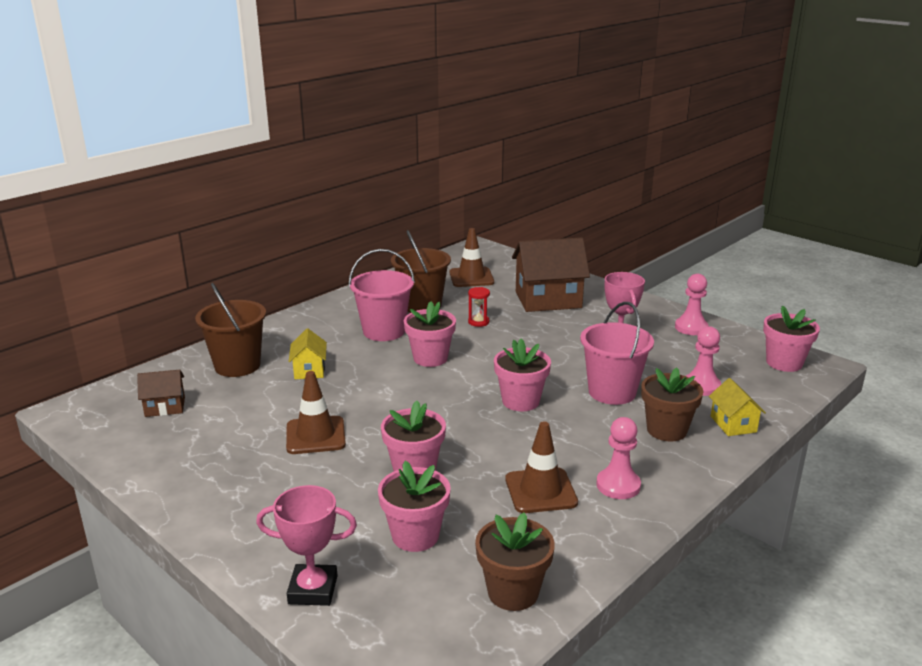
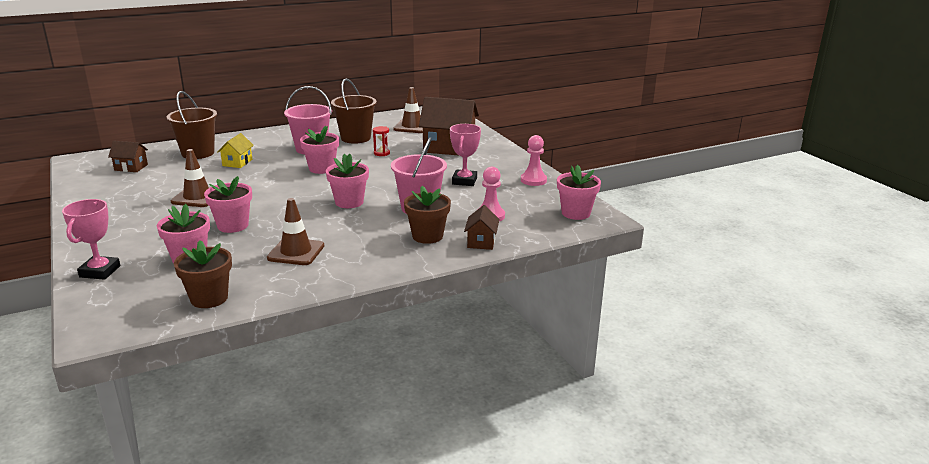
camera: 20 degrees right, 0 degrees up
(313, 590) = (100, 271): pink trophy -> pink trophy turned 75 degrees clockwise
(618, 485) = (350, 259): pink pawn -> none
(733, 424) = (481, 242): yellow house -> brown house

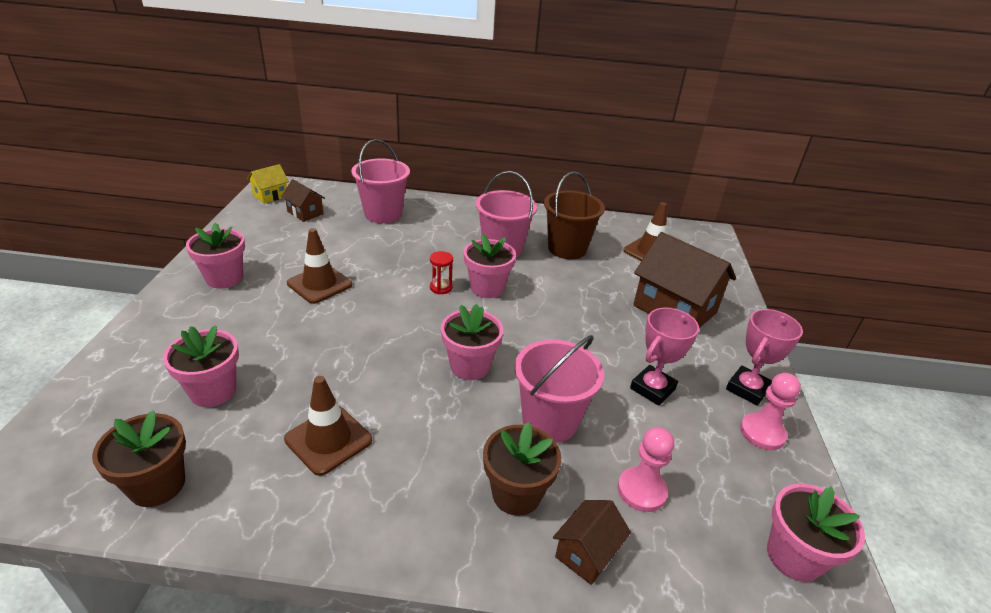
camera: 30 degrees right, 10 degrees up
(100, 271) = (117, 369): pink trophy -> pink trophy (747, 389)
(198, 153) = (383, 214): brown bucket -> pink bucket
(233, 225) = (308, 351): pink flower pot -> pink flower pot (224, 278)
(237, 162) = (407, 243): yellow house -> yellow house (270, 196)
(381, 153) = (578, 287): red hourglass -> red hourglass (441, 287)

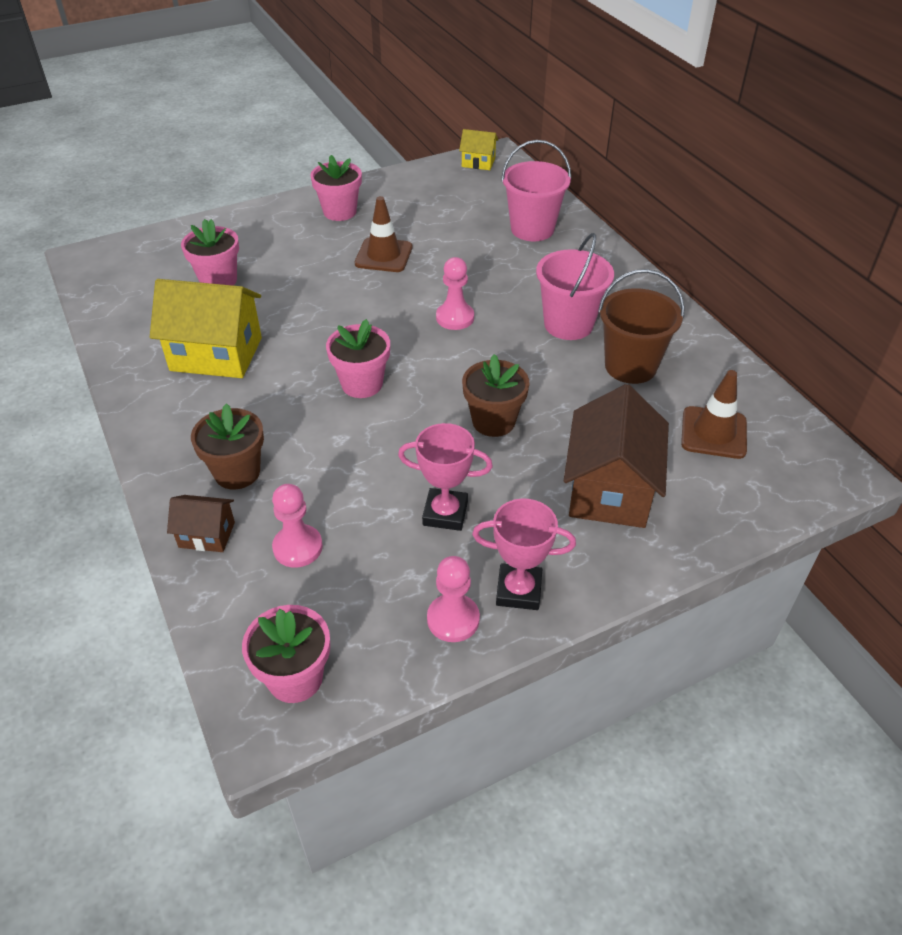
camera: 60 degrees right, 10 degrees up
(157, 485) = (125, 309): brown flower pot -> brown flower pot (493, 421)
(305, 213) = (476, 192): brown house -> none
(328, 440) = (216, 354): brown traffic cone -> yellow house
(441, 287) = (455, 318): red hourglass -> pink pawn
(487, 288) = (487, 344): pink flower pot -> none
(550, 421) = (336, 459): pink bucket -> none

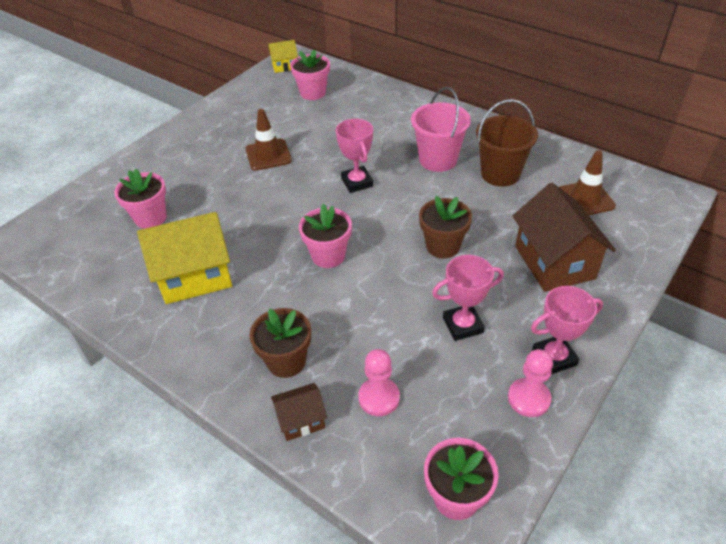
camera: 25 degrees left, 0 degrees up
(340, 212) = (208, 133): pink flower pot -> pink flower pot (313, 93)
(455, 318) = (357, 182): pink pawn -> pink trophy
(532, 229) = (360, 102): pink bucket -> none

